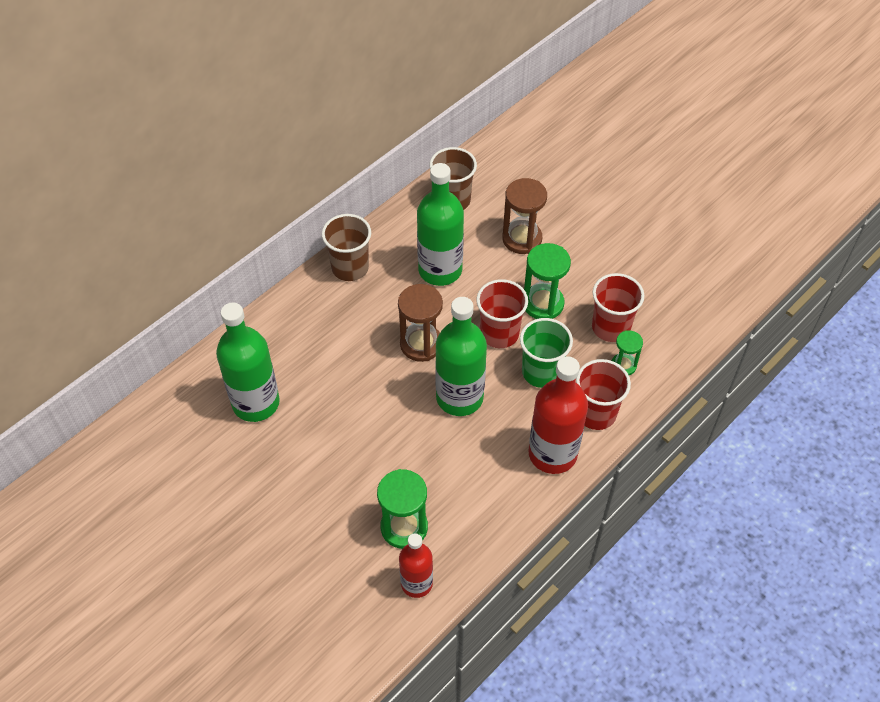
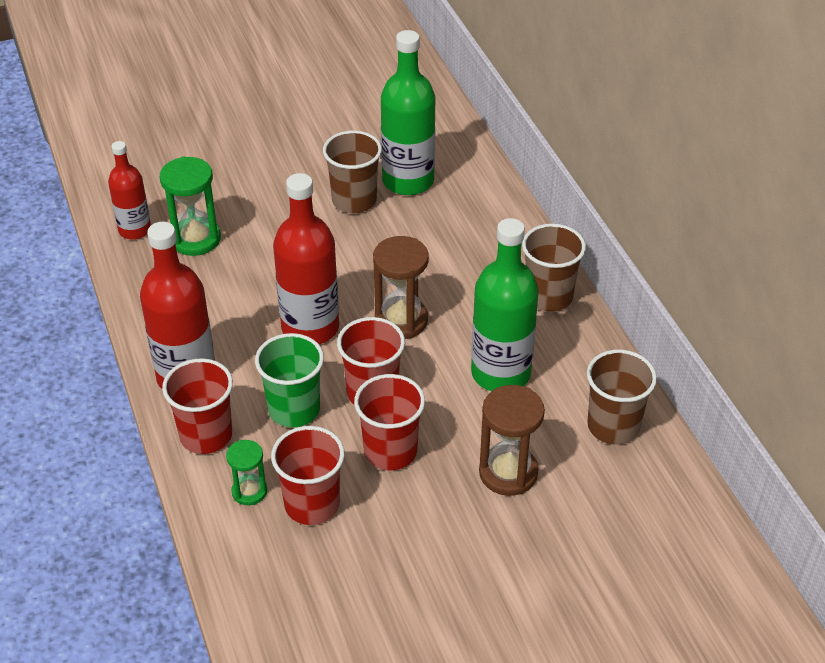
camera: 115 degrees right, 10 degrees down
(299, 431) = (354, 200): none -> brown cup
(459, 397) = (310, 328): green bottle -> red bottle
(543, 304) = (390, 451): green hourglass -> red cup

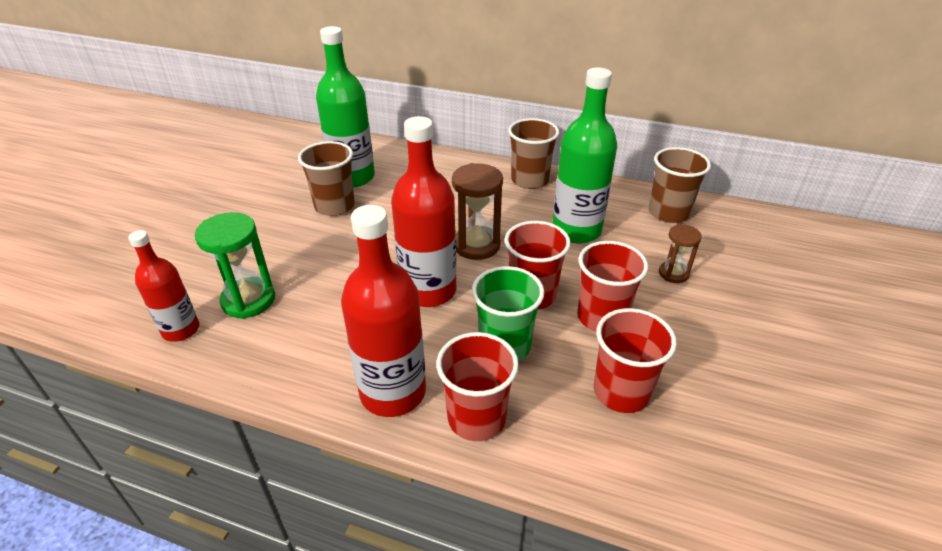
camera: 50 degrees left, 5 degrees down
(249, 491) = (571, 425): green hourglass -> none
(508, 473) = (673, 273): brown hourglass -> brown hourglass, size x0.60

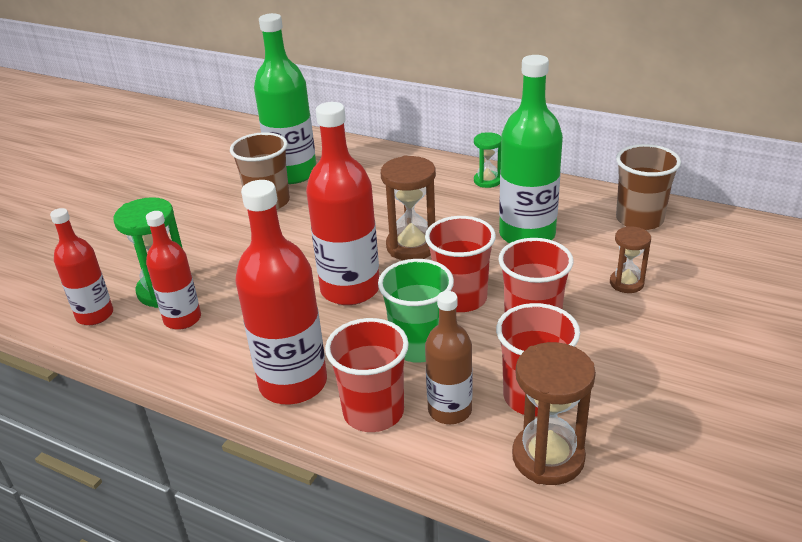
camera: 10 degrees right, 5 degrees down
(271, 329) = (182, 319): none -> red bottle
(529, 180) = (487, 181): brown cup -> green hourglass
(548, 411) = (450, 410): none -> brown bottle
(649, 454) = (548, 457): none -> brown hourglass

